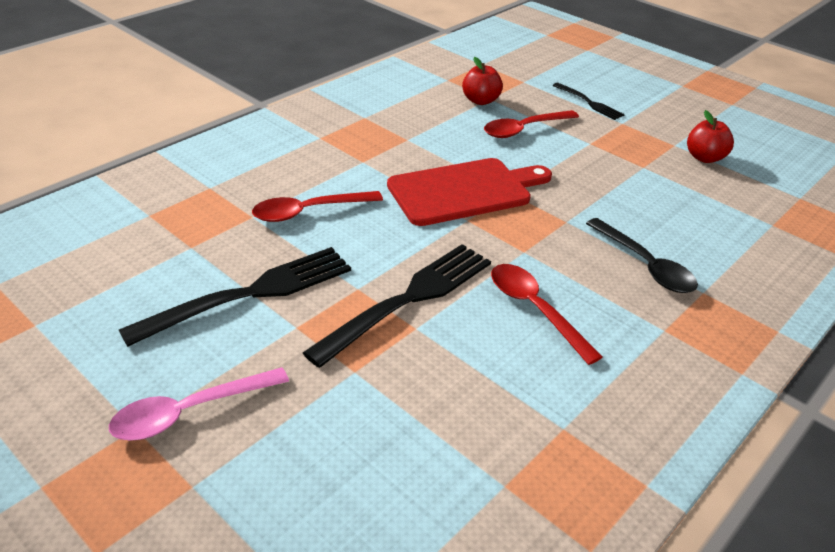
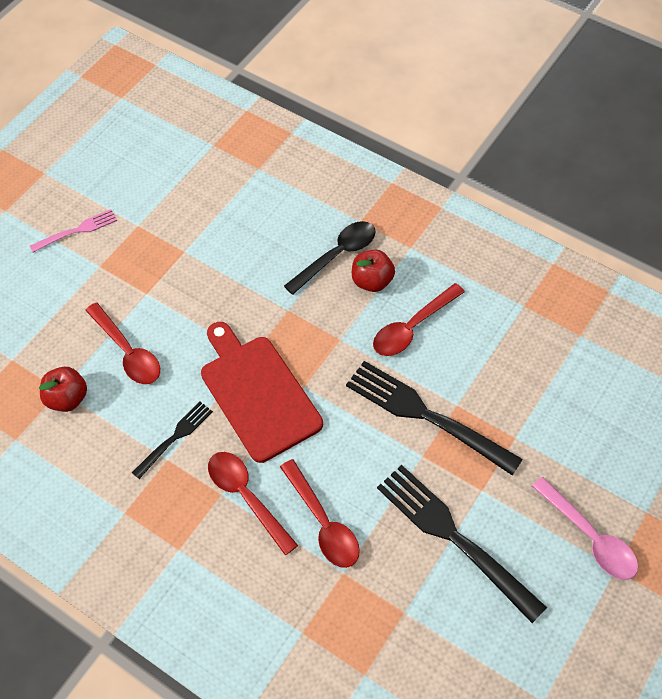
camera: 95 degrees left, 20 degrees up
(354, 173) = (246, 497): none -> red spoon
(589, 102) = (58, 295): black fork -> black fork (175, 437)
(663, 115) = (77, 231): none -> pink fork
(704, 158) = (159, 204): red apple -> red apple (372, 281)

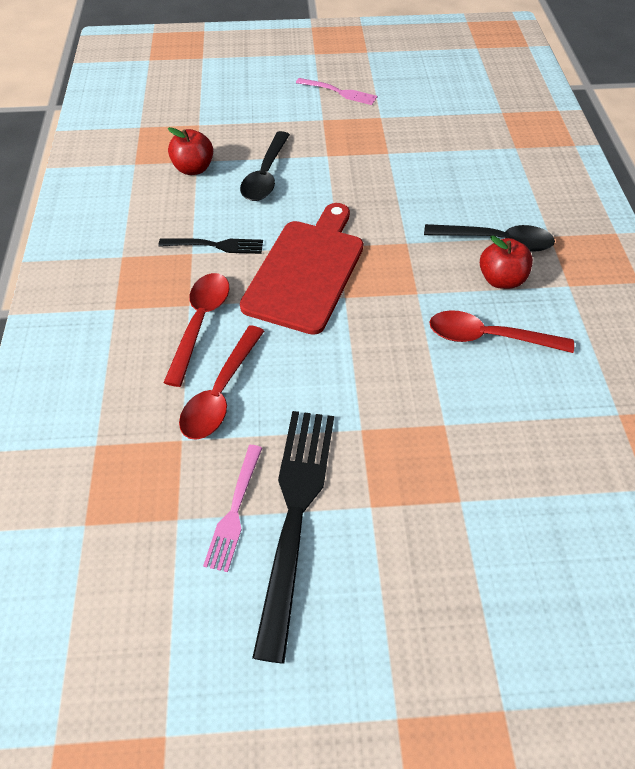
camera: 50 degrees right, 5 degrees down
(128, 351) = (266, 175): red spoon -> black spoon
(425, 572) = (234, 510): none -> pink fork
(426, 415) = (407, 405): black fork -> none
(590, 537) = (412, 659): pink spoon -> none

